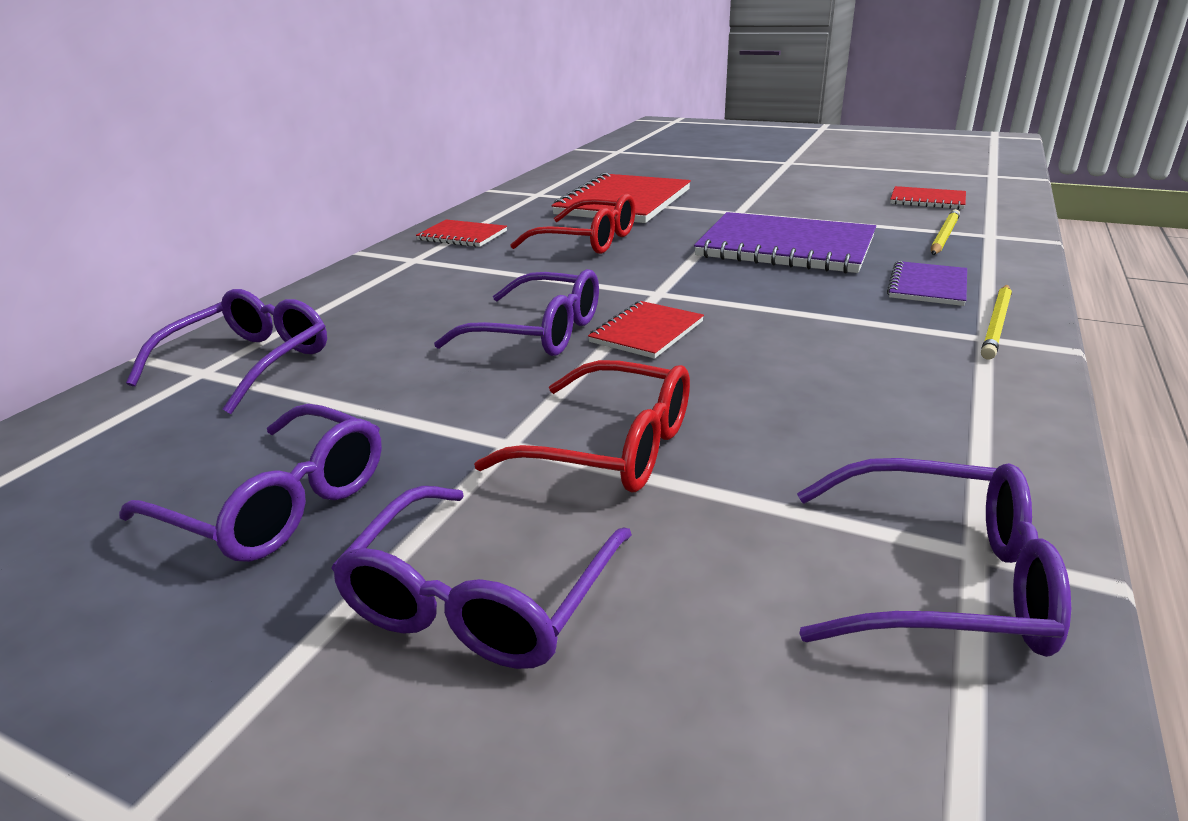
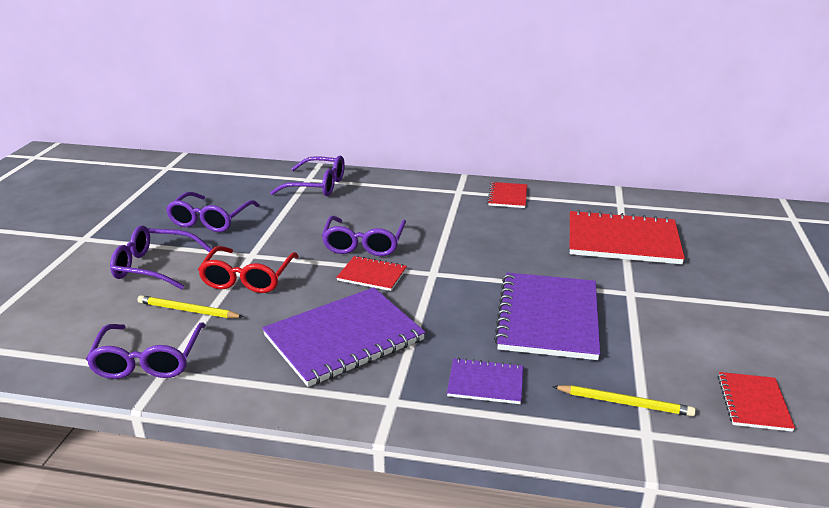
camera: 75 degrees right, 0 degrees up
(588, 241) = (520, 238): red glasses -> none
(834, 361) = (343, 338): none -> purple notebook
(997, 324) = (417, 409): yellow pencil -> yellow pencil (188, 310)

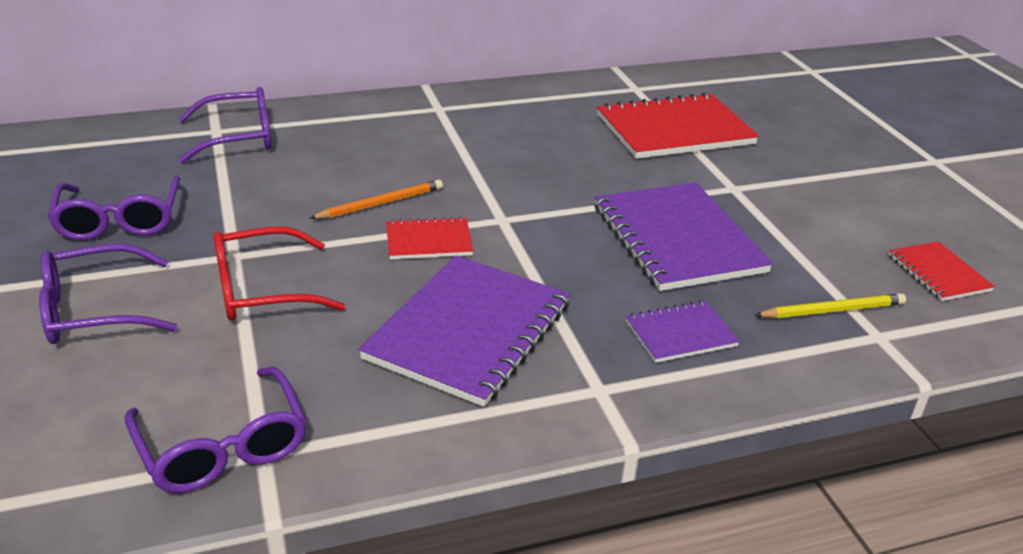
camera: 30 degrees left, 5 degrees up
(188, 310) = (214, 358): yellow pencil -> none
(248, 279) = (261, 290): red glasses -> red glasses turned 90 degrees clockwise
(364, 244) = (380, 203): purple glasses -> orange pencil
(508, 196) = (503, 103): red notebook -> none

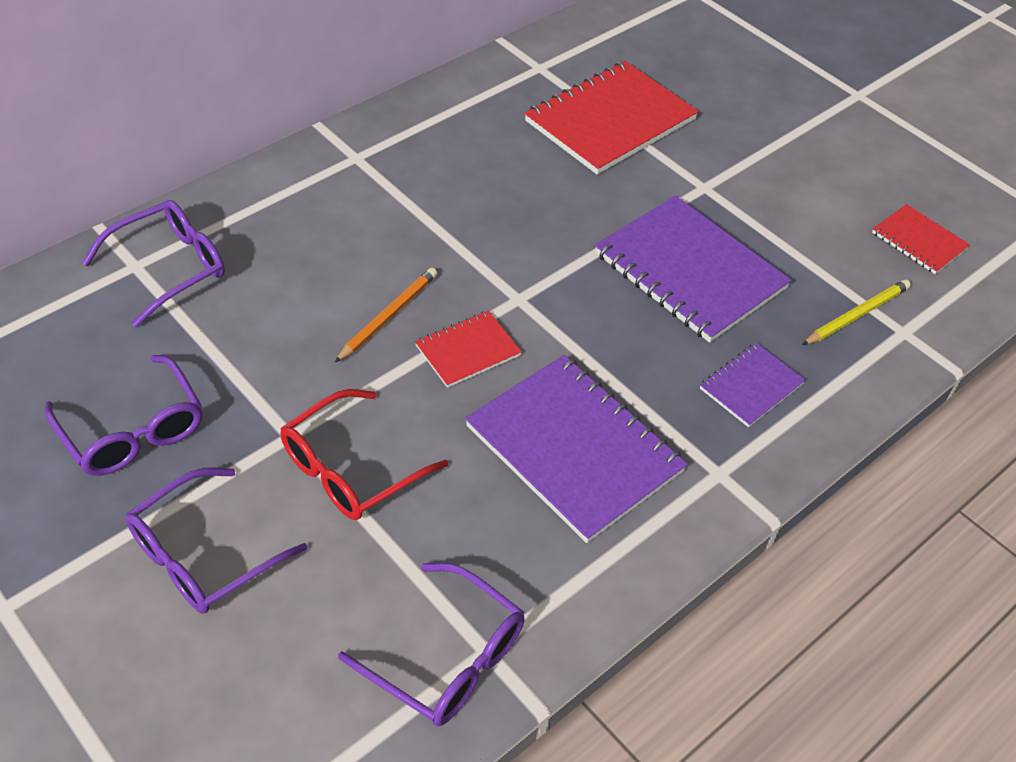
camera: 25 degrees left, 15 degrees up
(468, 331) = (574, 449): purple notebook -> purple notebook turned 45 degrees counterclockwise

